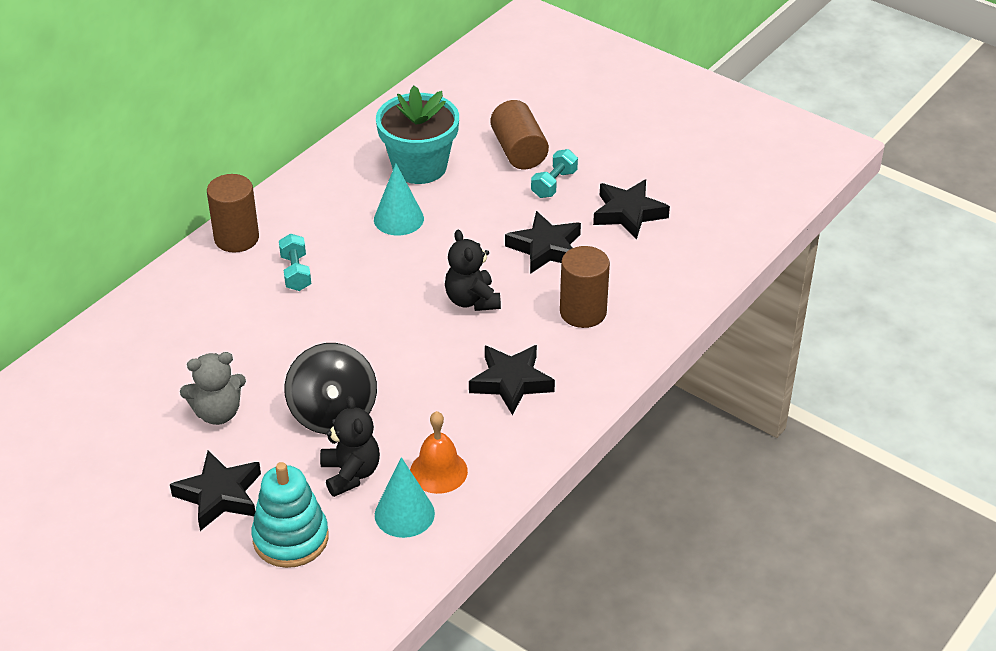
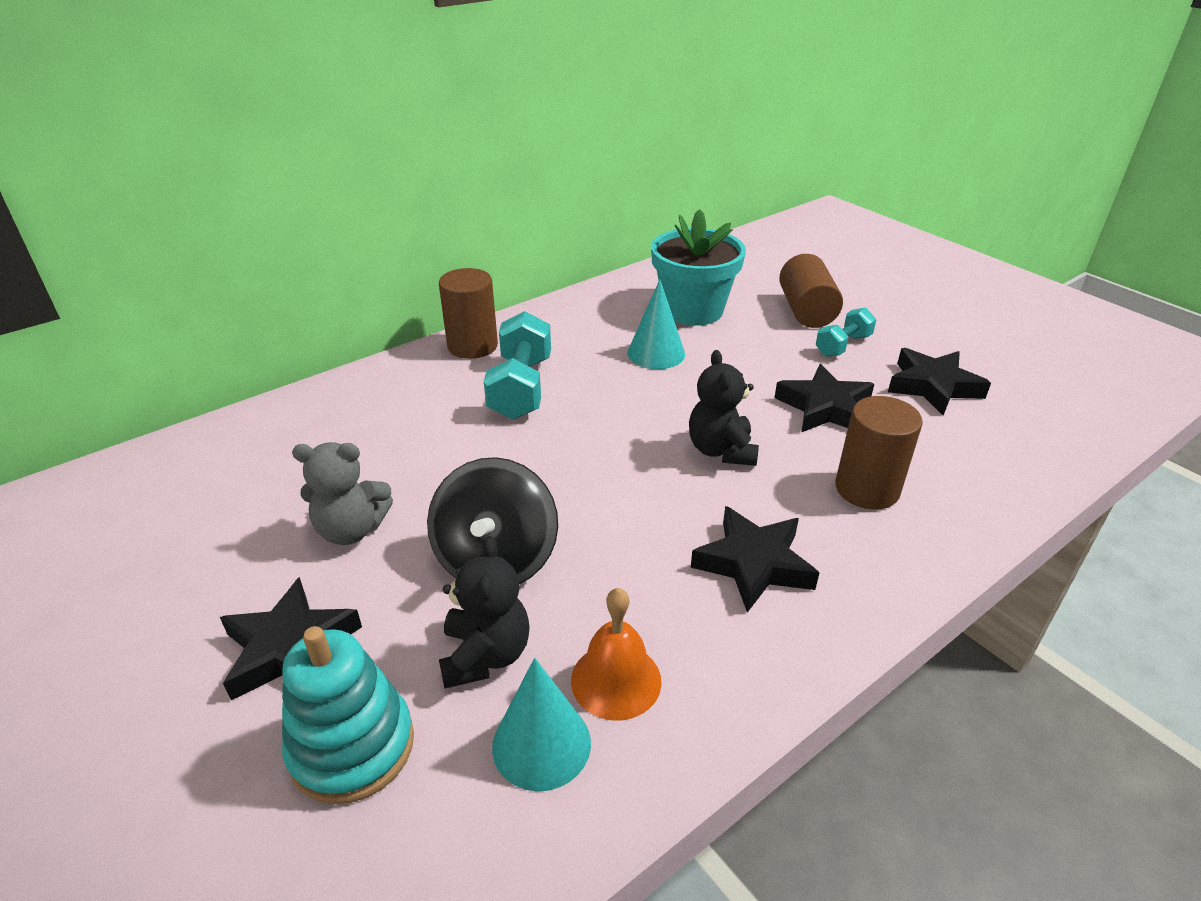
camera: 15 degrees right, 5 degrees down
(296, 273) = (521, 388): turquoise dumbbell -> turquoise dumbbell, size x1.67

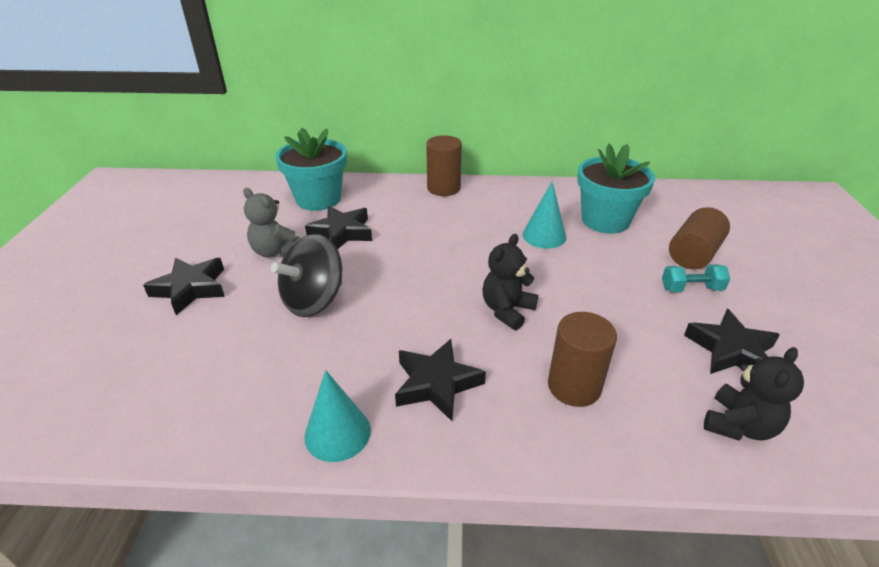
camera: 40 degrees right, 0 degrees up
(315, 432) = (318, 199): none -> turquoise flower pot
(352, 746) = (158, 344): turquoise stacking toy -> none
(485, 655) = (251, 341): black teddy bear -> black teddy bear (739, 425)
(521, 388) = (439, 221): turquoise dumbbell -> none
(541, 744) = (219, 397): turquoise cone -> turquoise cone (337, 433)
(616, 680) = (287, 392): orange bell -> none
(825, 408) = (616, 321): black star -> black star (342, 232)

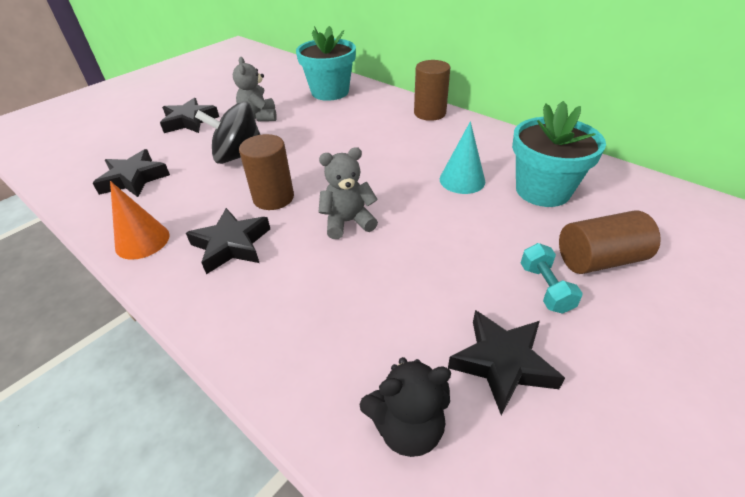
camera: 40 degrees right, 5 degrees up
(337, 433) = (142, 241): turquoise cone -> orange cone
(342, 232) = (313, 119): black star -> black star (134, 179)
(507, 310) = (348, 222): black teddy bear -> grey teddy bear
(574, 386) = (316, 303): brown cylinder -> brown cylinder (273, 198)
(691, 289) = (545, 288): turquoise dumbbell -> turquoise dumbbell turned 45 degrees clockwise

